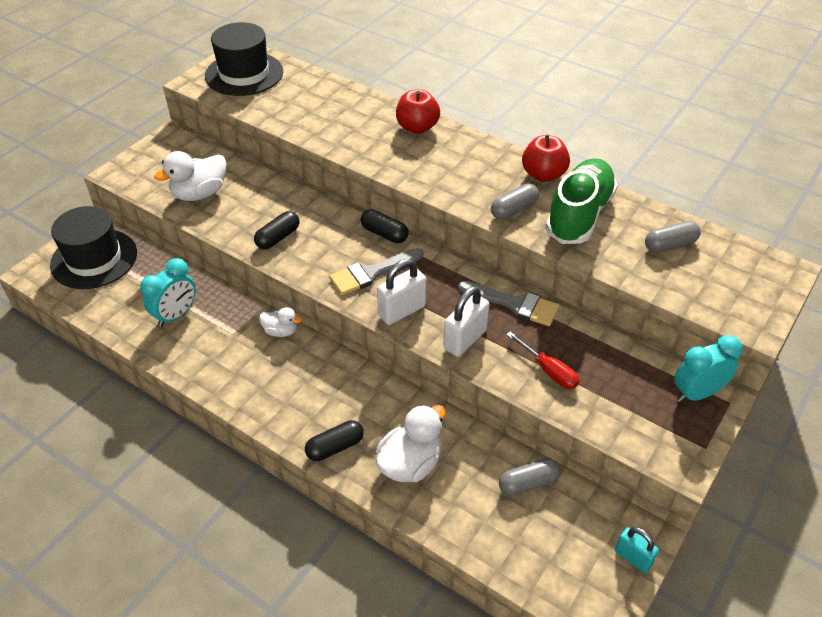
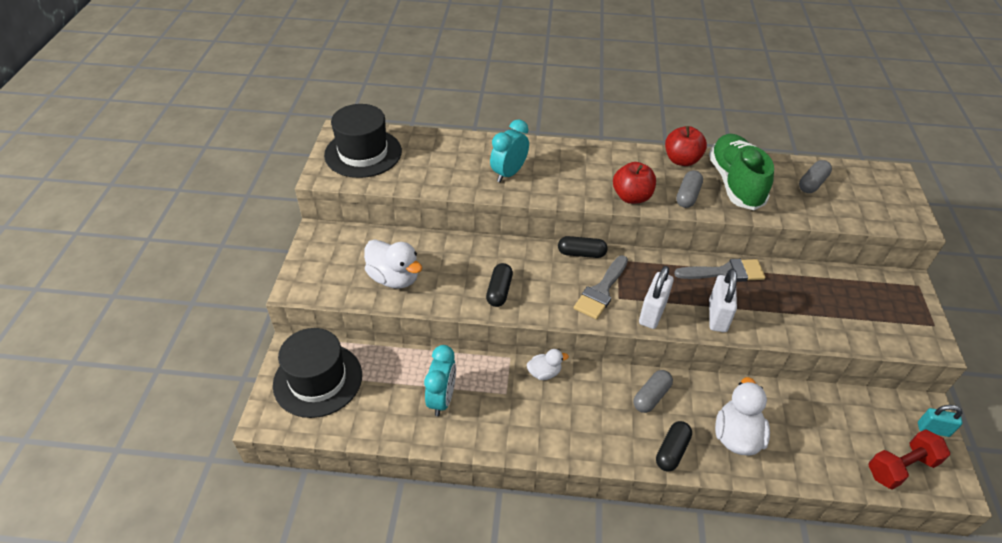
camera: 30 degrees left, 0 degrees up
(199, 194) = (394, 278): white duck -> white duck turned 75 degrees counterclockwise
(417, 127) = (554, 153): red apple -> red apple (631, 197)
(528, 483) = (825, 409): grey capsule -> grey capsule (651, 396)
(549, 371) = (794, 314): red screwdriver -> none
(557, 573) = (901, 467): none -> red dumbbell
(697, 393) = (895, 288): turquoise clock -> turquoise clock (508, 173)

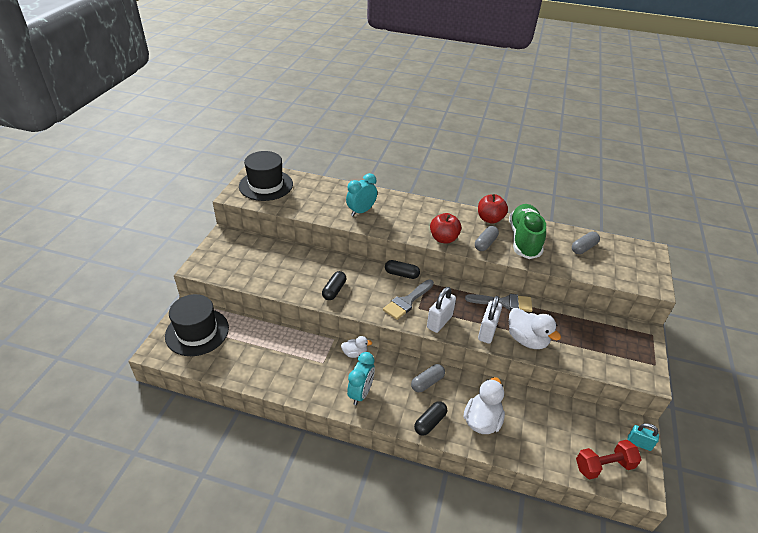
camera: 10 degrees right, 5 degrees down
(394, 278) = (265, 271): white duck -> white duck (527, 340)
(442, 399) = (277, 358): turquoise clock -> turquoise clock (361, 393)

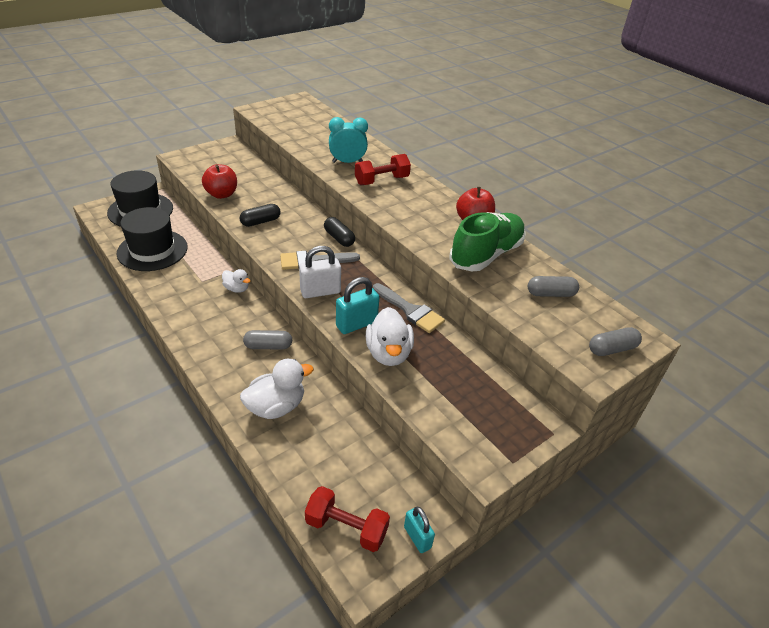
camera: 35 degrees right, 0 degrees up
(266, 185) = (292, 112): black hat -> black hat (152, 250)
(361, 393) = (200, 320): turquoise clock -> none
(401, 215) = (381, 180): none -> red dumbbell
(430, 422) = (227, 377): black capsule -> none
(443, 239) = (396, 215): red apple -> red apple (221, 194)
(485, 243) = (435, 238): grey capsule -> grey capsule (612, 349)
(487, 331) = (356, 324): white padlock -> turquoise padlock

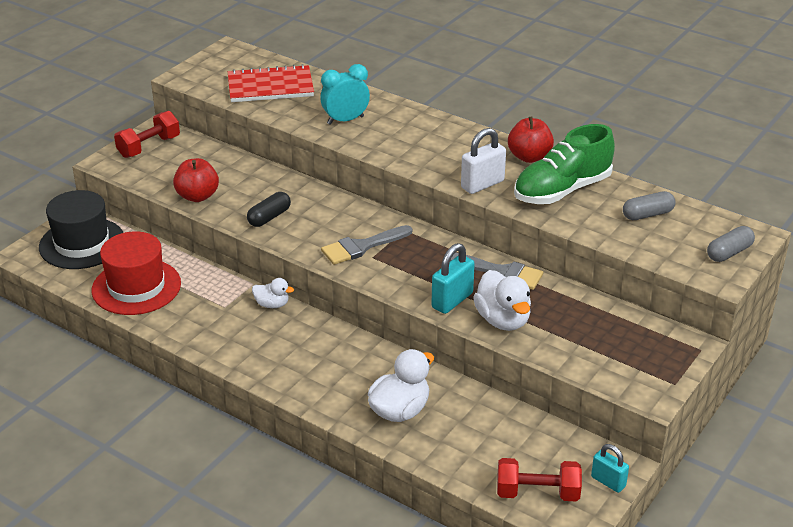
camera: 15 degrees left, 5 degrees down
(152, 250) = (136, 287): black hat -> red hat
(268, 346) = (351, 355): grey capsule -> none
(310, 128) = (270, 86): none -> red notebook
(320, 292) = (391, 277): white padlock -> white padlock (482, 184)
(339, 238) = (374, 214): black capsule -> none
(381, 180) = (400, 133): red dumbbell -> red dumbbell (149, 147)
(486, 255) = (562, 190): green shoe -> green shoe turned 150 degrees counterclockwise

